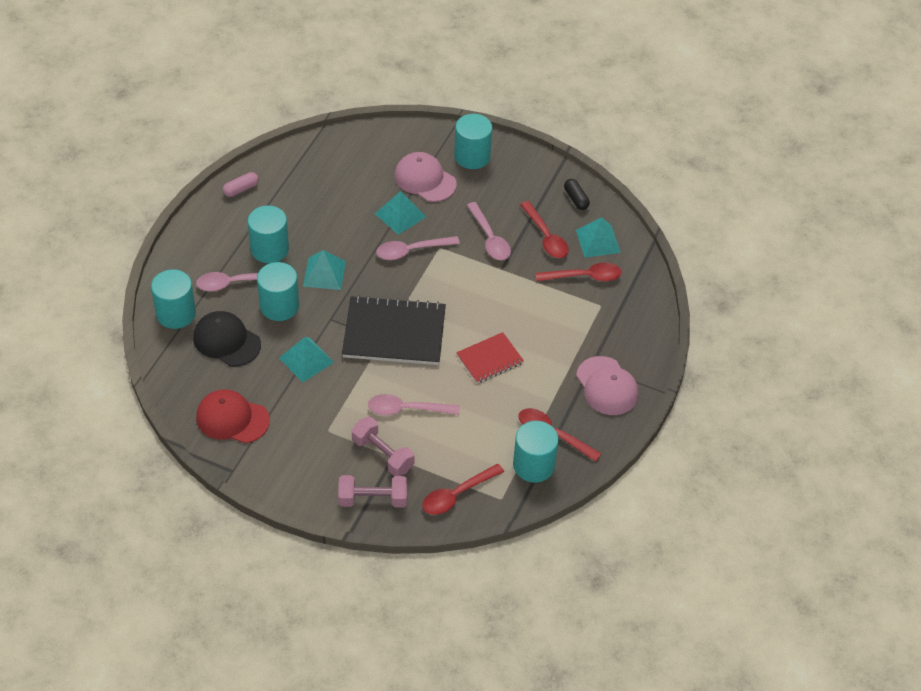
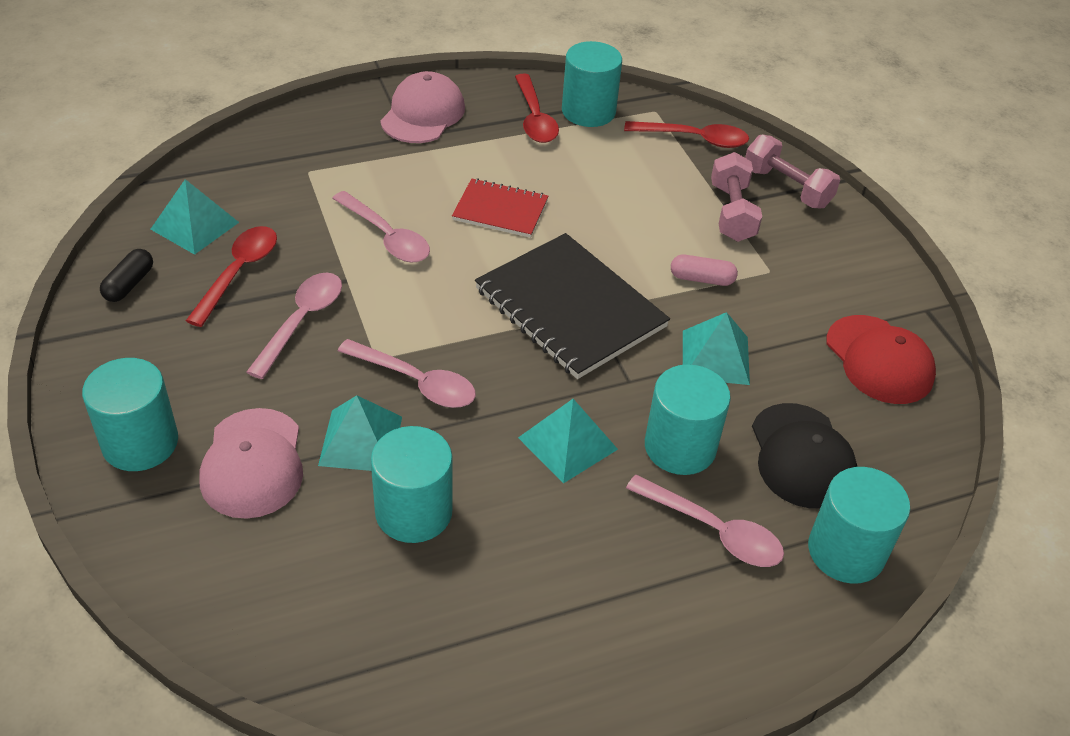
camera: 135 degrees left, 5 degrees down
(241, 189) = (537, 692): pink capsule -> pink capsule (702, 279)
(269, 249) = (605, 541): turquoise cylinder -> turquoise cylinder (413, 512)
(407, 409) = (655, 230): pink spoon -> pink spoon (386, 237)
(584, 277) = (274, 206): red spoon -> none

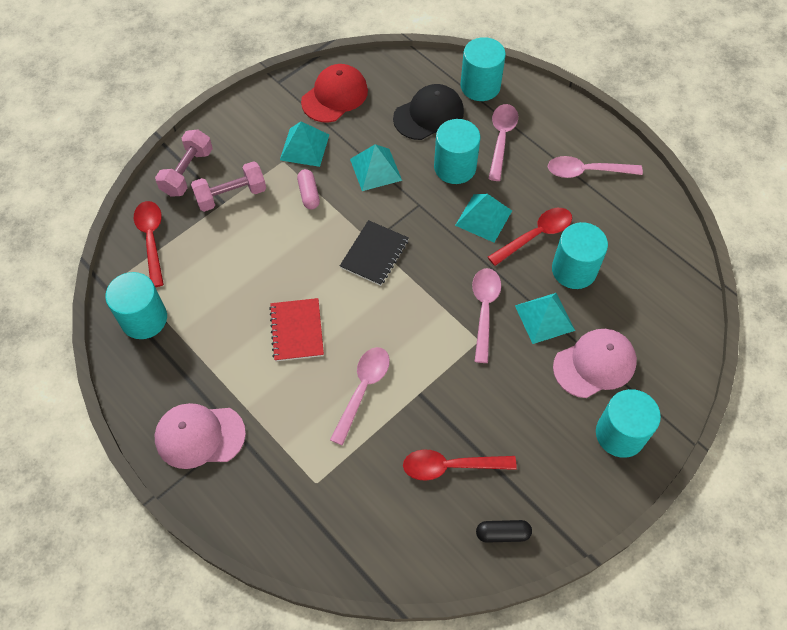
camera: 110 degrees left, 15 degrees up
(194, 225) = (420, 528): turquoise pyramid -> turquoise pyramid (304, 147)
(301, 321) = (472, 400): pink spoon -> pink spoon (587, 171)
(534, 118) = (169, 352): red spoon -> red spoon (535, 235)
(570, 308) = (374, 254): black notebook -> black notebook, size x0.56

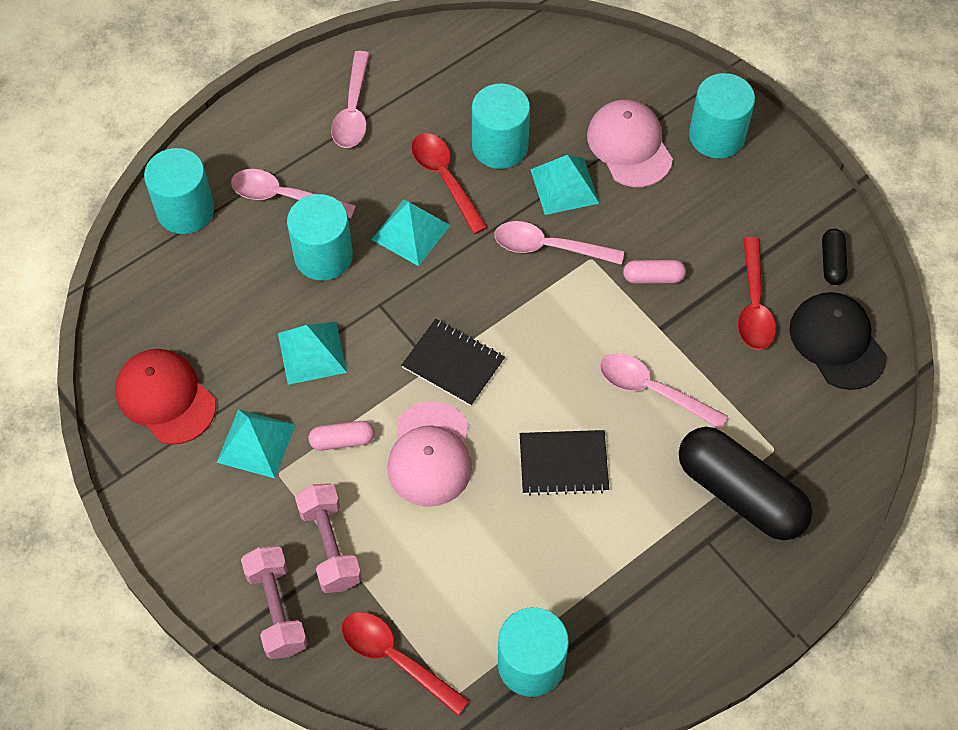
camera: 85 degrees left, 0 degrees up
(151, 239) = (395, 658): red spoon -> red spoon turned 45 degrees clockwise
(187, 172) = (277, 609): pink dumbbell -> pink dumbbell turned 45 degrees clockwise
(199, 436) = (711, 585): pink cap -> pink cap (430, 454)
(276, 456) = (740, 494): none -> black capsule
(297, 330) = (563, 464): red notebook -> black notebook
(428, 115) = (225, 278): black cap -> black cap (837, 342)
(467, 387) = (653, 277): none -> pink capsule

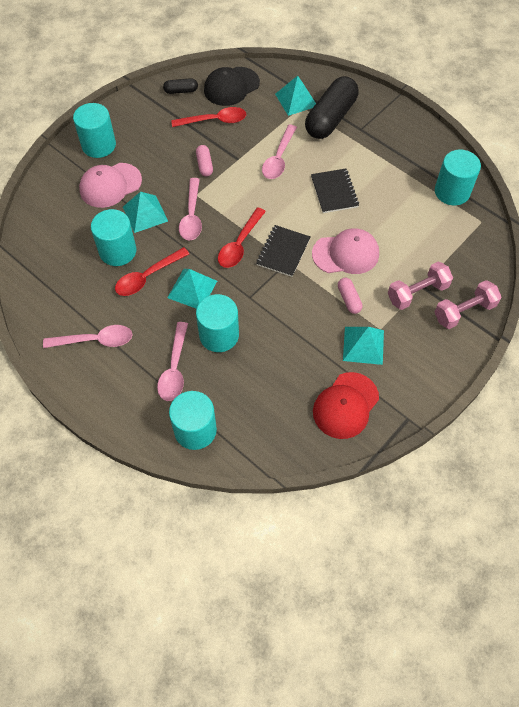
camera: 100 degrees left, 0 degrees up
(312, 352) = (292, 327): turquoise pyramid -> turquoise pyramid (296, 100)
(395, 658) = (471, 250): red spoon -> red spoon (240, 244)

